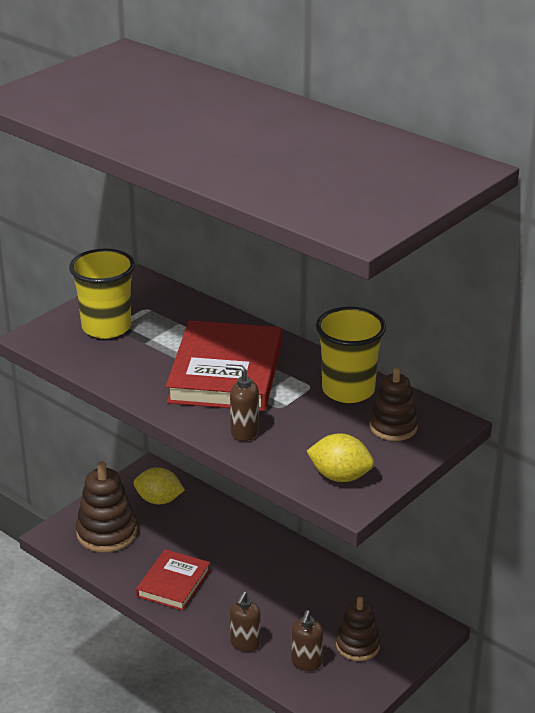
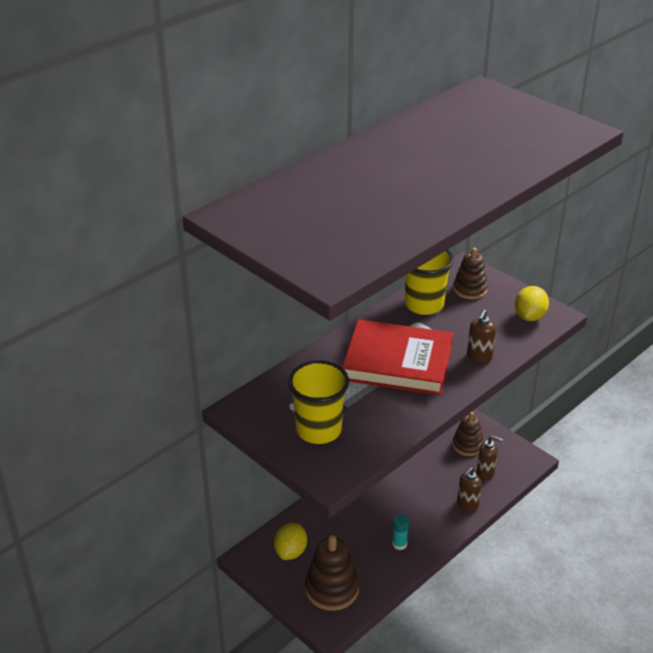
camera: 85 degrees left, 5 degrees up
(173, 583) = (399, 544): red book -> turquoise glue stick
(245, 644) = (467, 504): brown soap dispenser -> brown soap dispenser turned 105 degrees clockwise

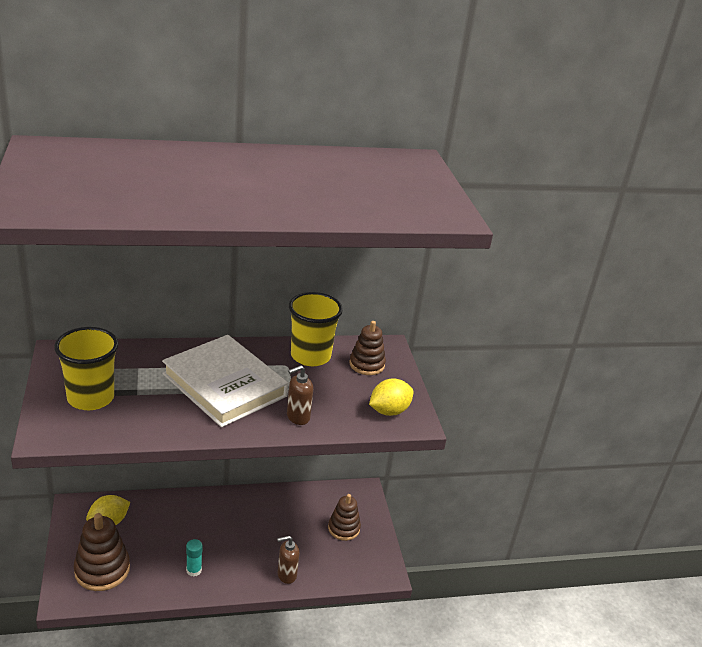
camera: 30 degrees right, 5 degrees down
(397, 362) = (224, 385): red book -> white book
(485, 472) = (333, 559): brown soap dispenser -> none

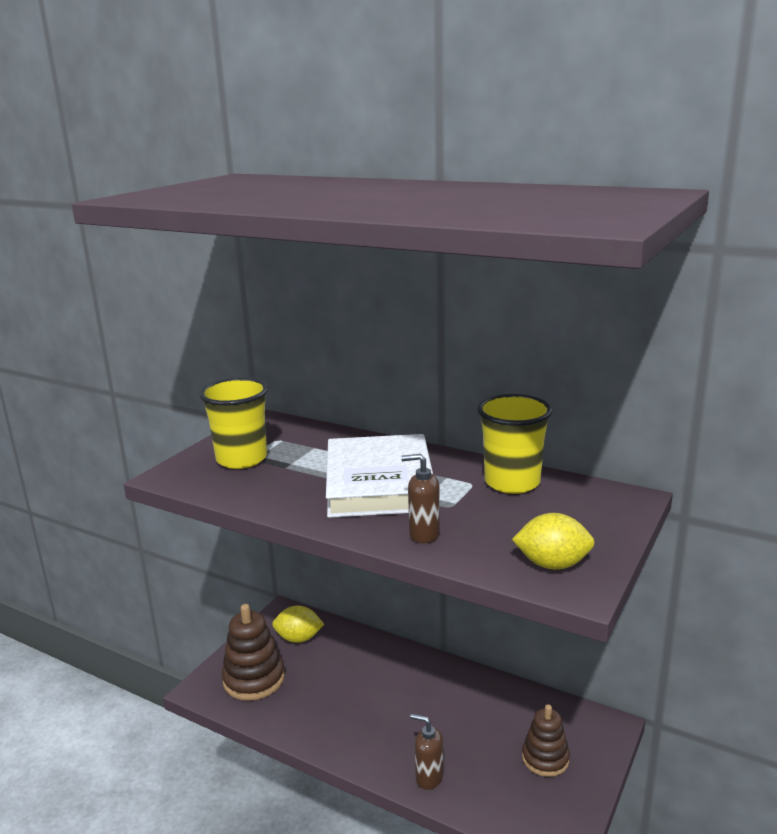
camera: 45 degrees right, 10 degrees down
(194, 570) = (334, 721): turquoise glue stick -> none
(367, 364) = (578, 509): brown stacking toy -> none

